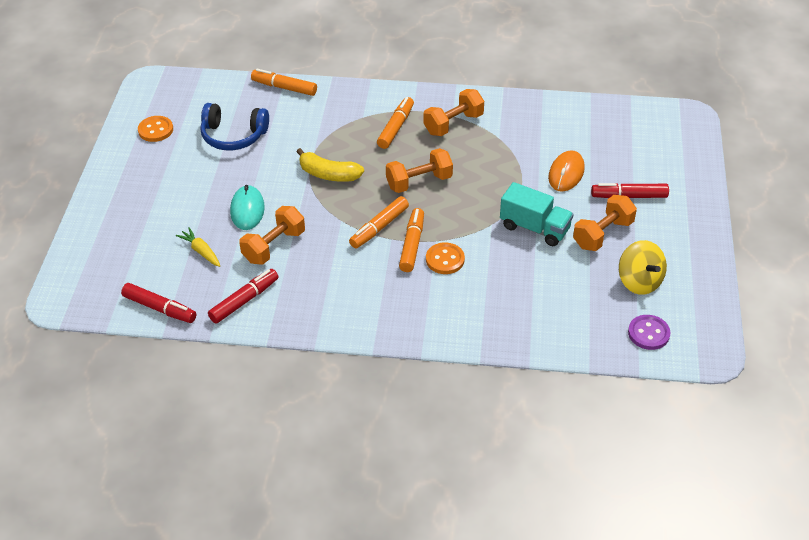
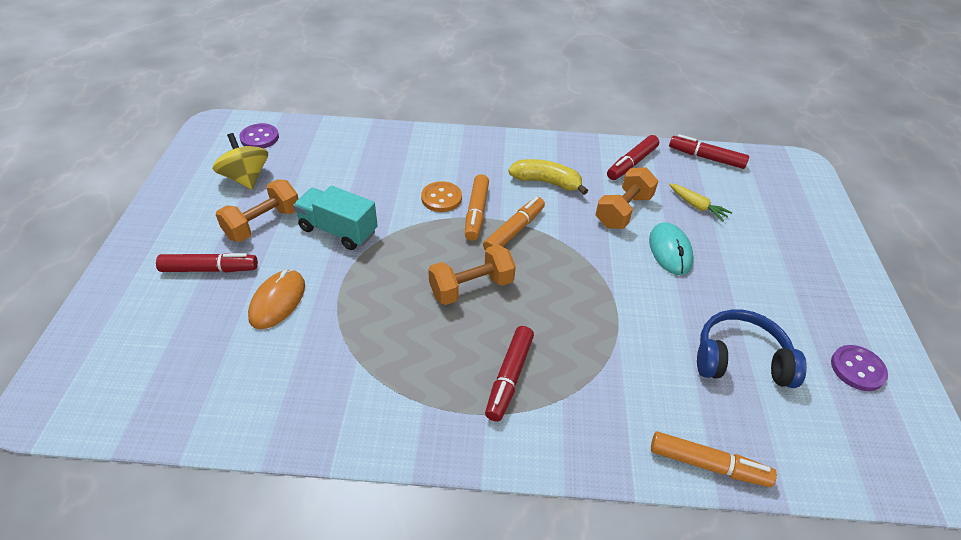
camera: 175 degrees right, 0 degrees up
(155, 130) = (857, 369): orange button -> purple button
(329, 174) = (588, 298): yellow banana -> yellow banana (546, 182)
(396, 128) = (509, 377): orange marker -> red marker
(453, 124) = (422, 385): orange dumbbell -> none

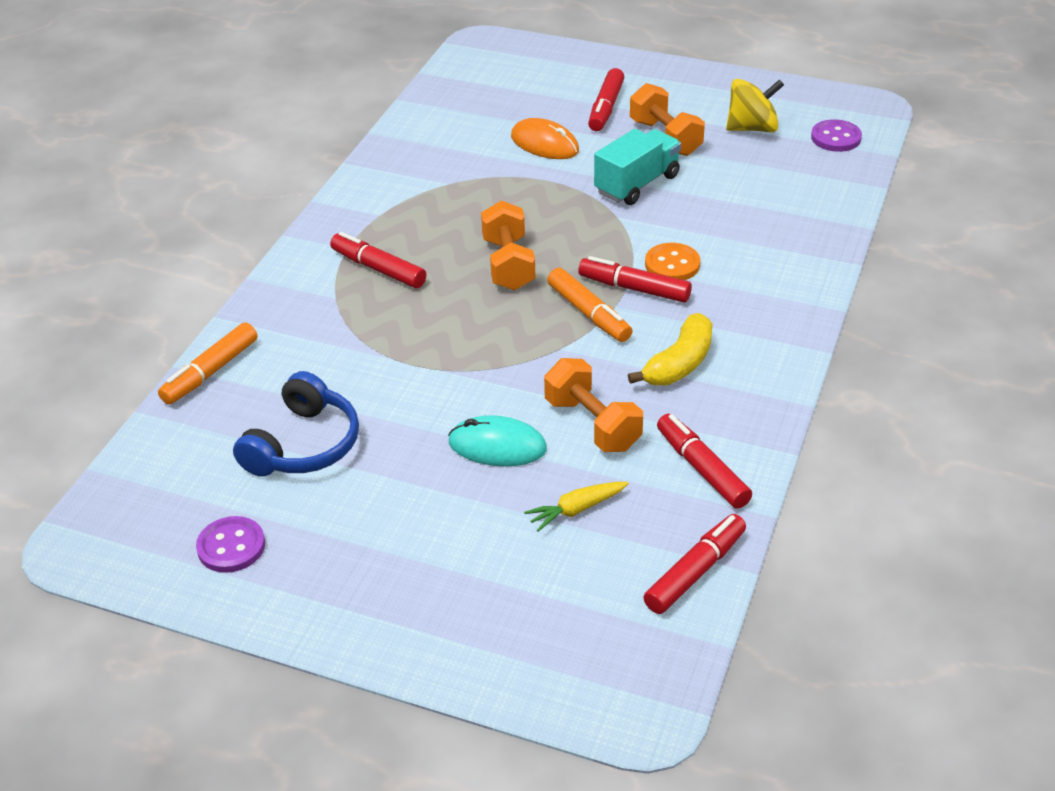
camera: 110 degrees right, 5 degrees down
(476, 212) = (634, 288): orange marker -> red marker

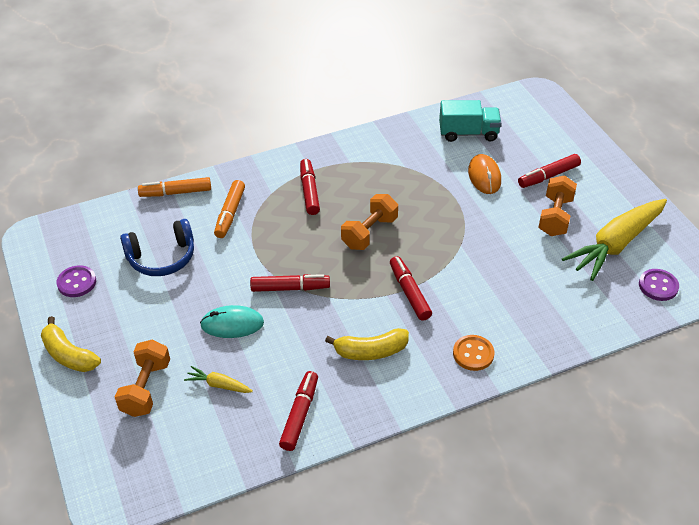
camera: 45 degrees right, 5 degrees up
(348, 621) = (69, 355): none -> yellow banana
(497, 446) = (232, 324): turquoise mouse -> turquoise mouse turned 60 degrees counterclockwise
(589, 313) = (368, 289): orange marker -> orange marker (230, 213)
(592, 424) = (286, 348): orange dumbbell -> orange dumbbell (146, 388)
(637, 184) = (498, 234): turquoise truck -> turquoise truck (468, 133)
(672, 264) = (448, 294): orange button -> orange button (473, 354)
(695, 572) = (222, 462): red marker -> red marker (290, 288)
(752, 128) = (615, 245): yellow spinning top -> yellow carrot

